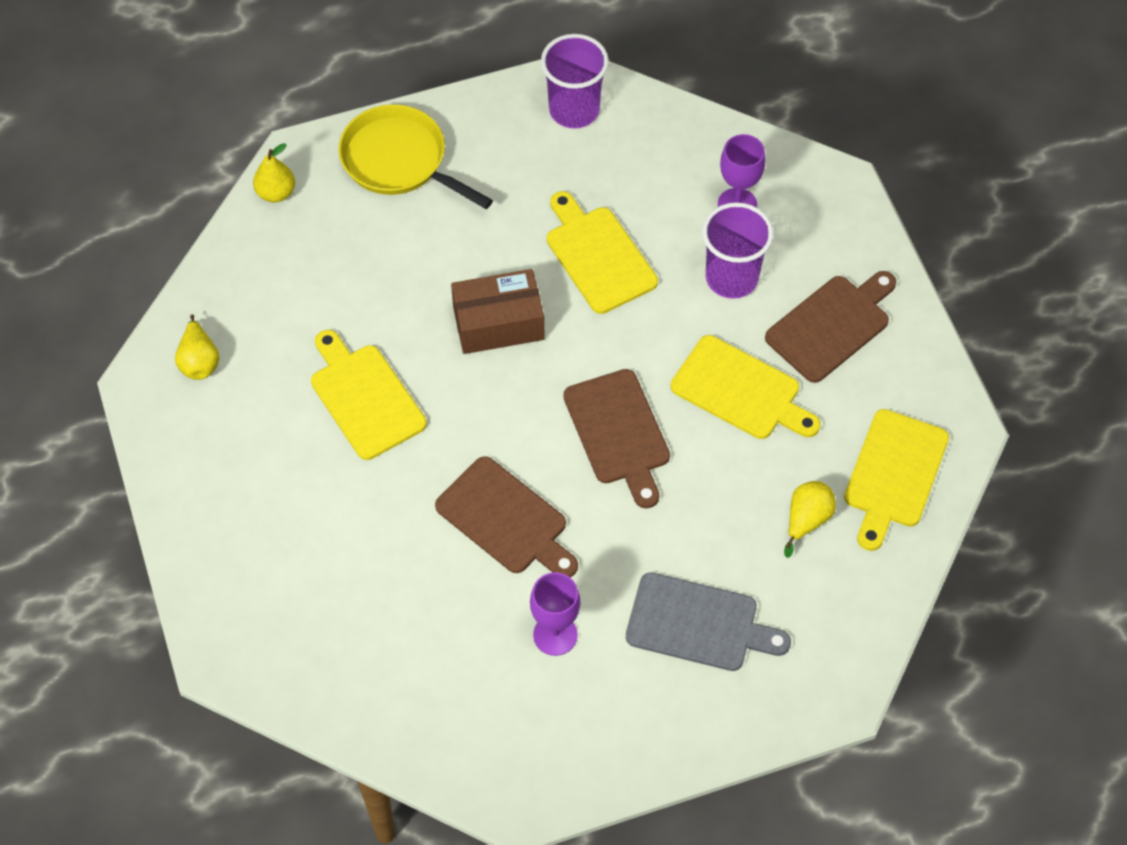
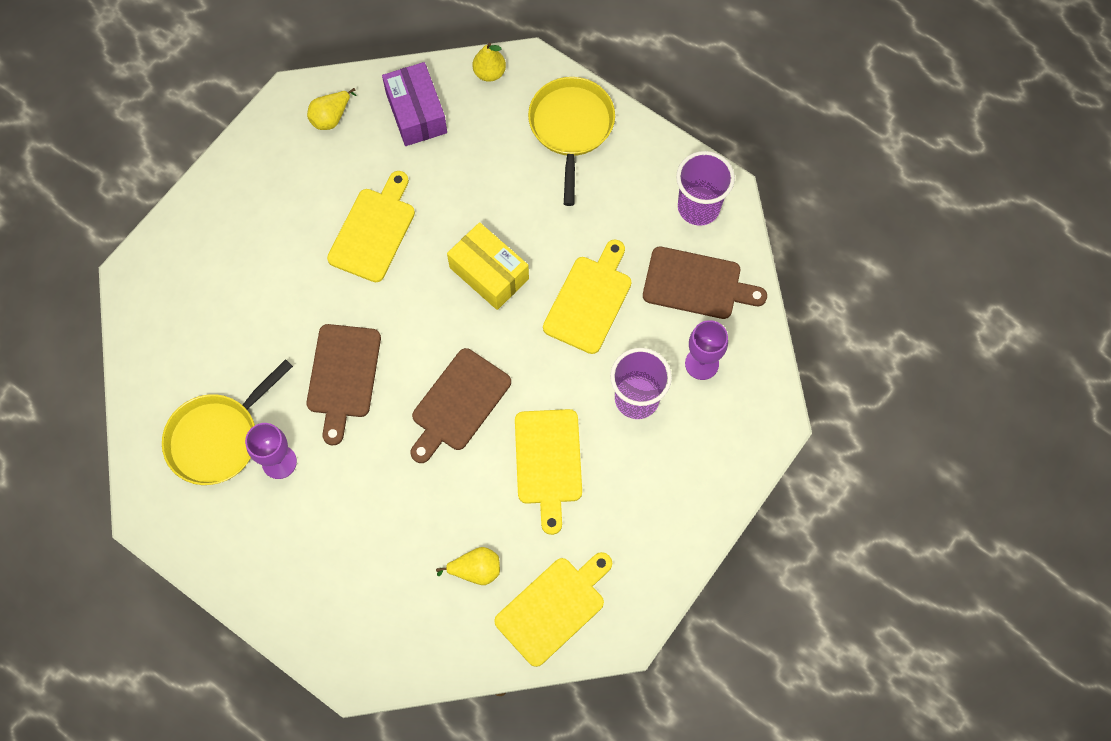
camera: 55 degrees right, 10 degrees up
(263, 282) = (416, 113): none -> purple box
(482, 679) = (218, 437): none -> yellow pan
(498, 323) = (489, 273): brown box -> yellow box
(699, 624) = (347, 548): grey cutting board -> none
(831, 325) = (647, 490): brown cutting board -> brown cutting board (697, 284)
(894, 474) = (554, 607): yellow cutting board -> yellow cutting board turned 150 degrees clockwise

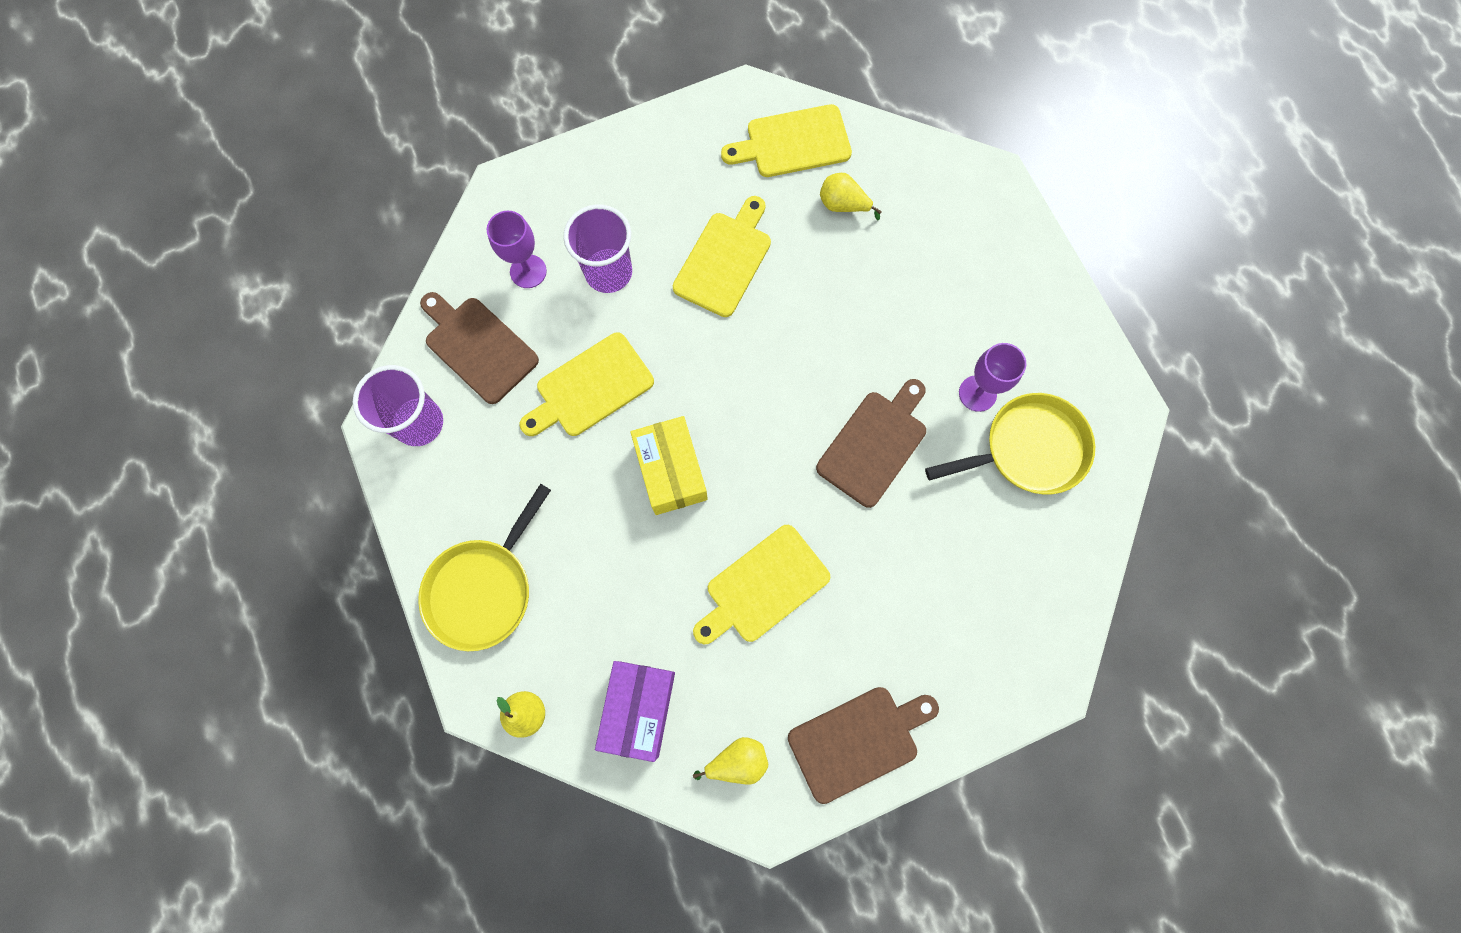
camera: 150 degrees left, 5 degrees up
(458, 404) = (777, 356): brown cutting board -> brown cutting board (858, 740)

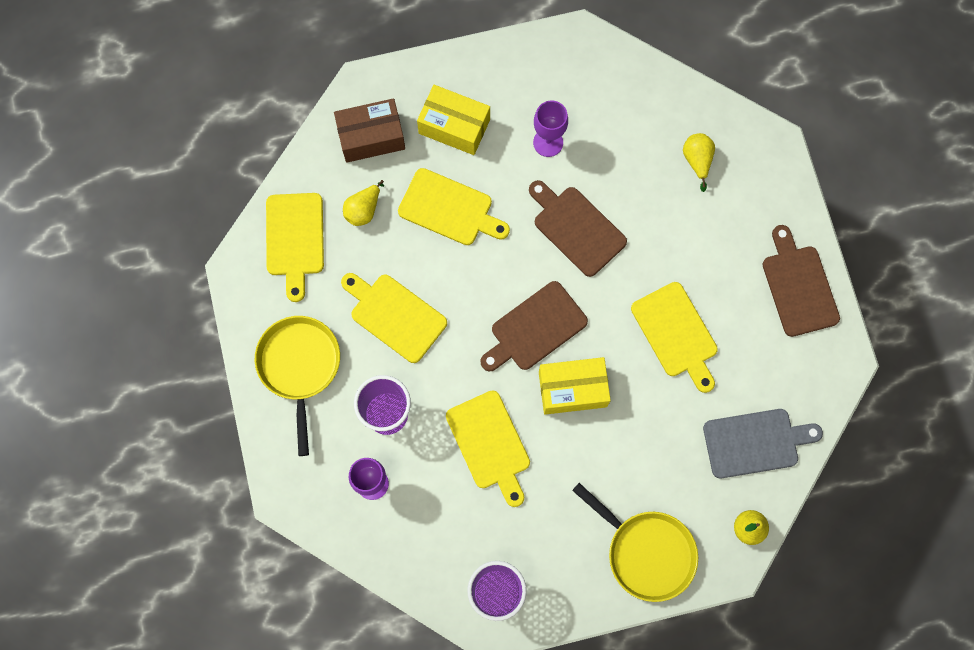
camera: 80 degrees left, 0 degrees up
(478, 346) = (435, 535): brown cutting board -> brown cutting board (535, 329)
(638, 708) = (755, 442): purple box -> grey cutting board
(737, 761) = (802, 375): yellow pear -> yellow pear (697, 161)
(865, 296) = (450, 209): none -> yellow cutting board
(933, 197) = (371, 137): none -> brown box
(970, 283) = (454, 126): none -> yellow box
(1027, 449) = (599, 117): yellow pan -> yellow pan (299, 367)

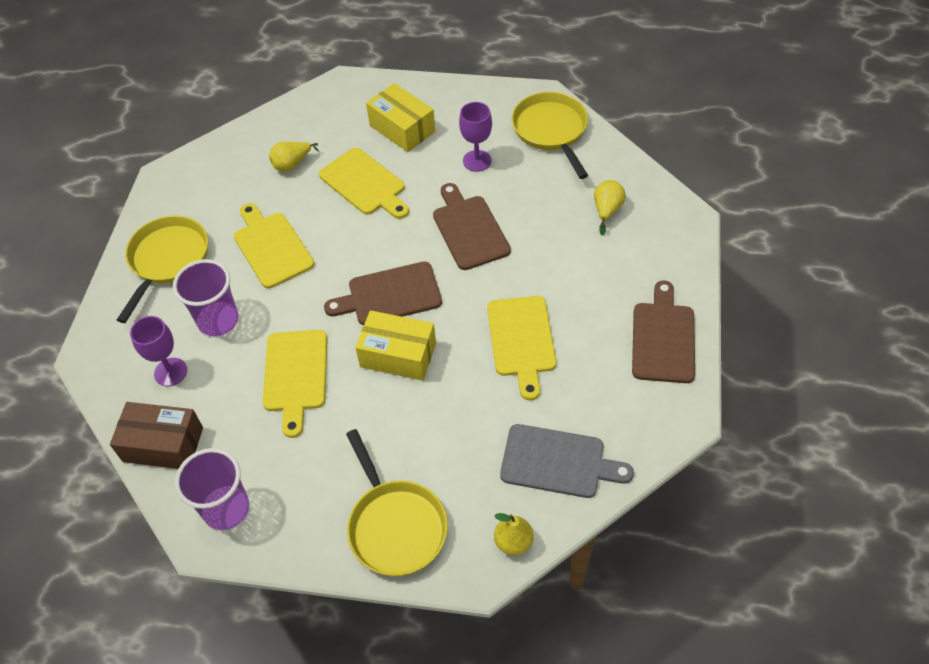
camera: 25 degrees right, 20 degrees down
(295, 239) = (223, 169): yellow cutting board -> none
(371, 137) = (329, 117): brown box -> brown box (163, 444)
(606, 80) = (551, 131): none -> yellow pan

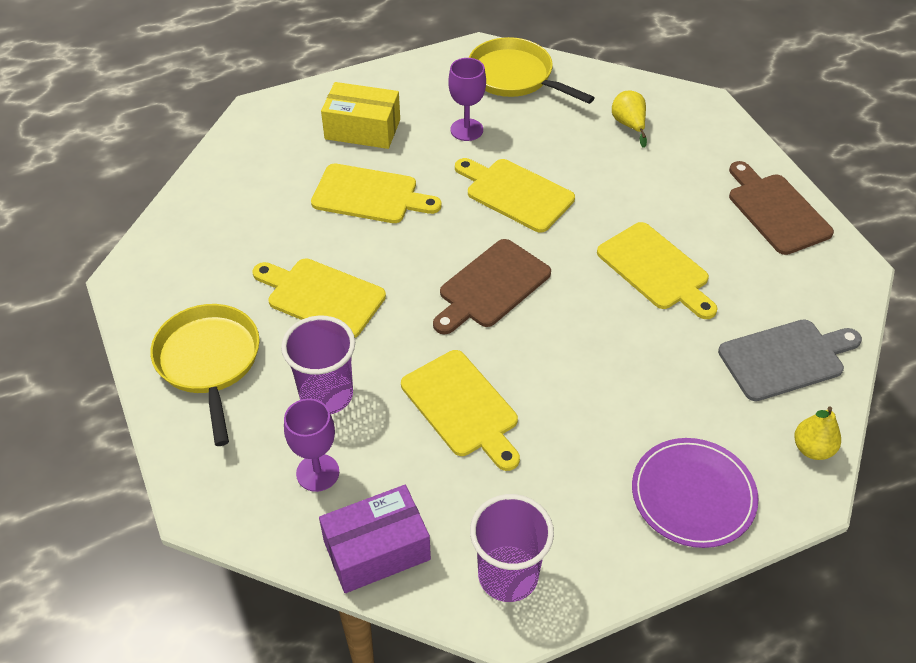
camera: 35 degrees left, 5 degrees down
(163, 444) = (377, 550): brown box -> purple box
(292, 164) = (271, 208): yellow pear -> none
(395, 525) = (693, 495): yellow pan -> purple plate
(398, 355) = (550, 337): yellow box -> none
(469, 229) = (515, 193): brown cutting board -> yellow cutting board

